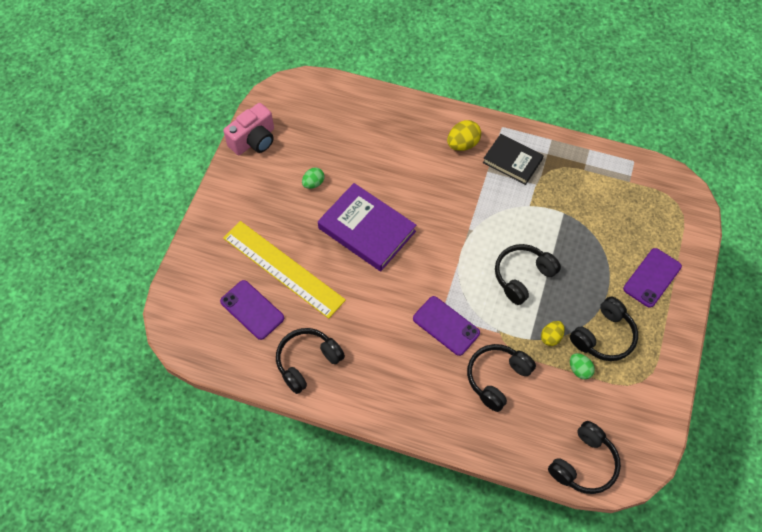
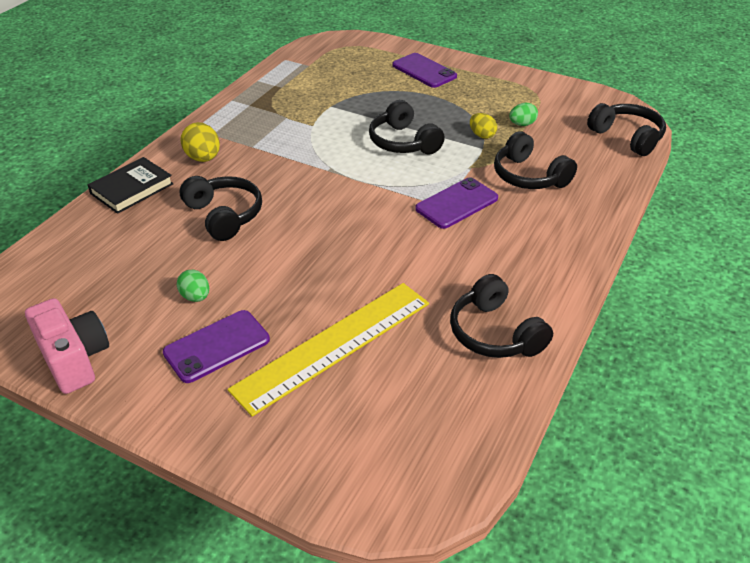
camera: 80 degrees left, 20 degrees down
(252, 310) = (397, 389): purple phone -> purple phone (217, 346)
(367, 230) = (297, 252): purple book -> none
(512, 161) = (247, 128): black book -> black book (132, 189)
(603, 336) = (485, 105): black headphones -> black headphones (224, 215)

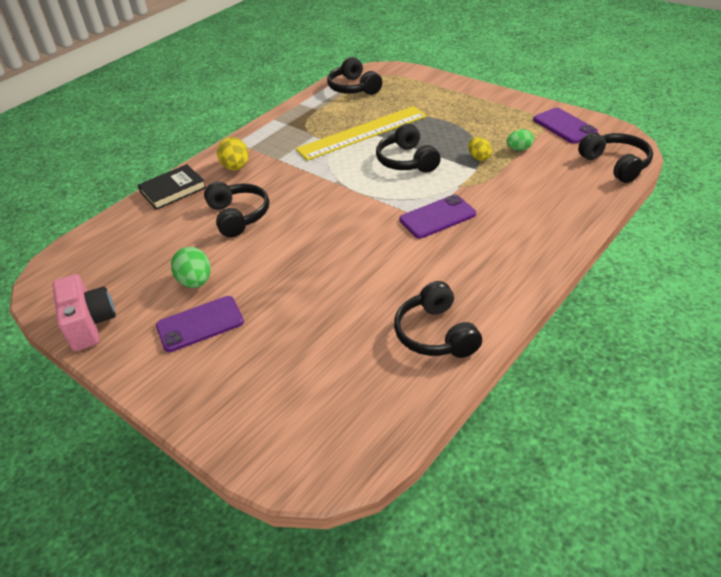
camera: 15 degrees right, 0 degrees up
(195, 297) = (196, 282): green egg -> green egg, size x1.52
(333, 345) = (294, 331): yellow ruler -> yellow ruler (362, 132)
(424, 71) = (445, 98): purple phone -> purple phone (564, 126)
(529, 176) = (511, 196): black headphones -> black headphones (354, 88)

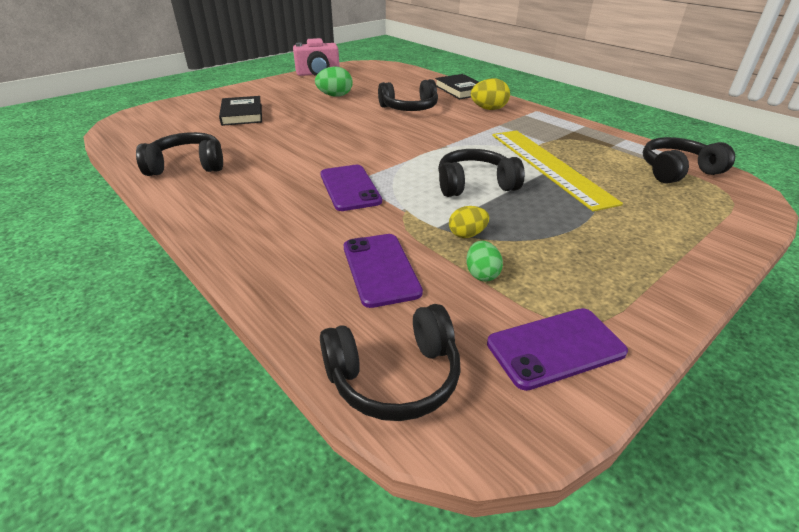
camera: 95 degrees right, 5 degrees down
(200, 324) = (289, 97): purple phone -> purple phone (380, 269)
(274, 348) = (242, 114): none -> black book

